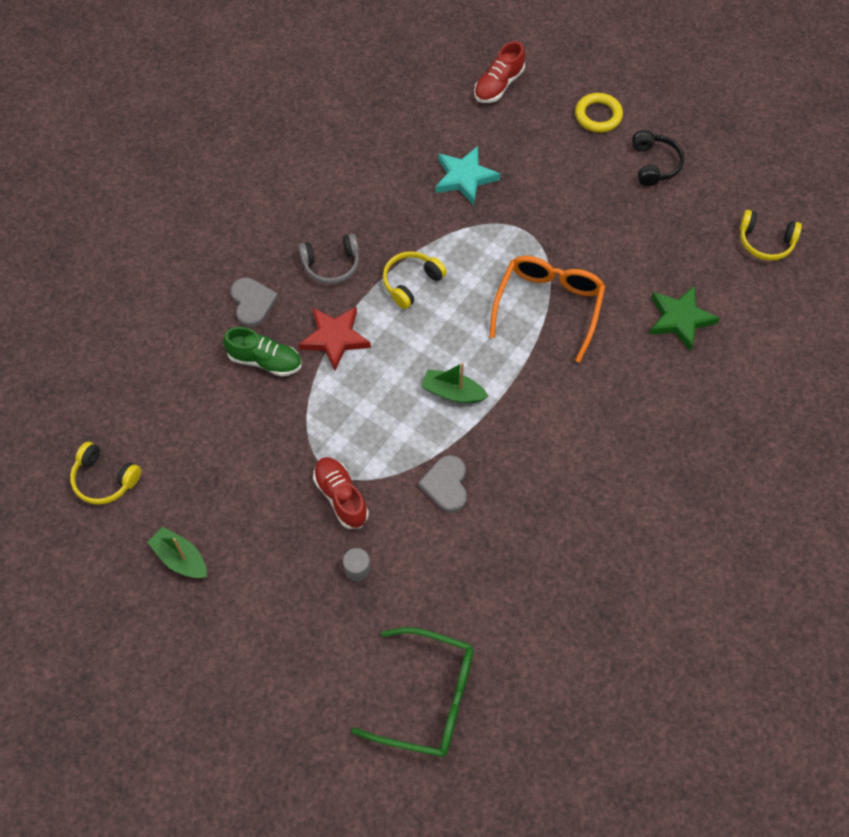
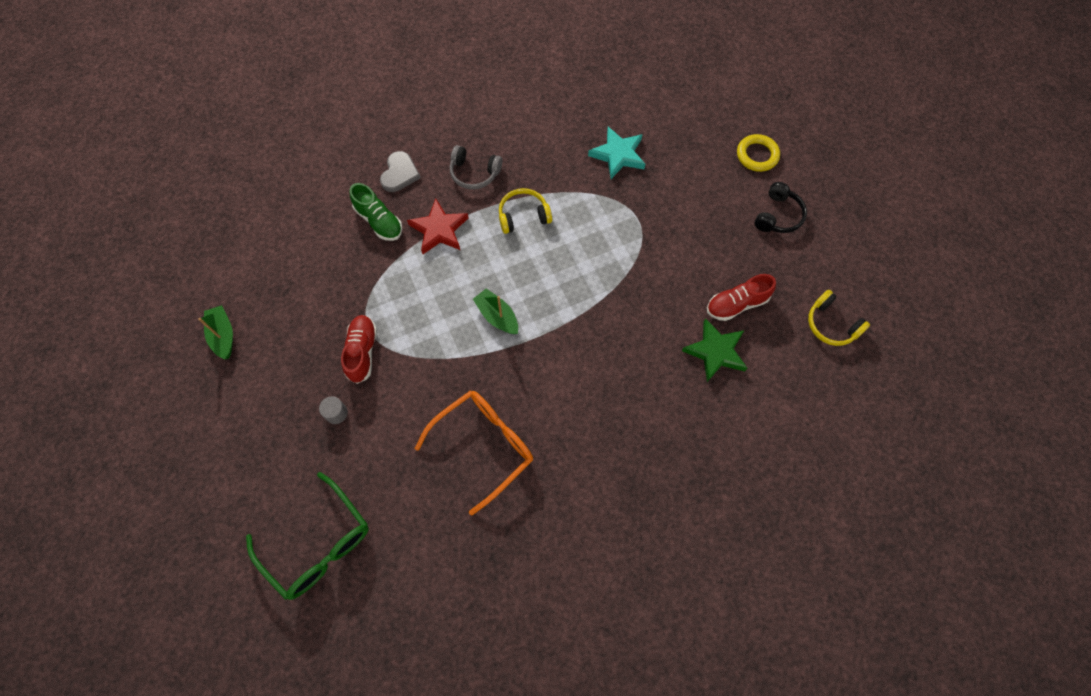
camera: 30 degrees right, 5 degrees up
(104, 479) = (214, 250): yellow headphones -> none
(446, 484) = (443, 385): grey heart -> none
(498, 85) = (692, 96): red shoe -> red shoe (736, 304)
(549, 306) = (616, 287): orange glasses -> orange glasses (484, 446)

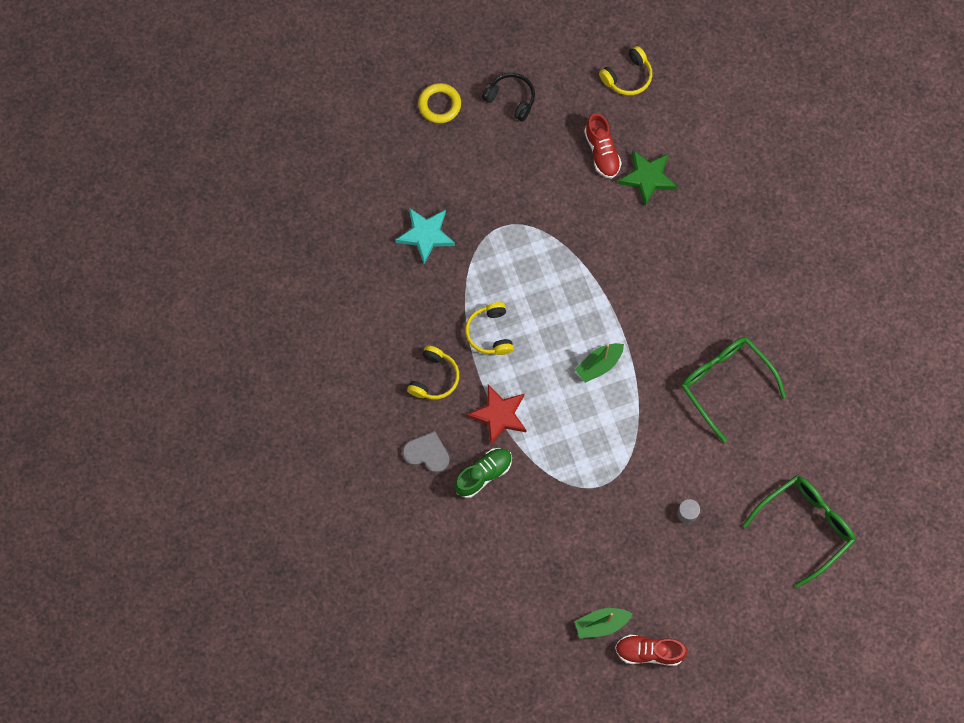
camera: 85 degrees left, 5 degrees up
(362, 352) = (627, 490): red shoe -> red shoe (649, 652)
(474, 173) = (434, 378): grey headphones -> yellow headphones
(484, 446) = (724, 383): orange glasses -> green glasses

